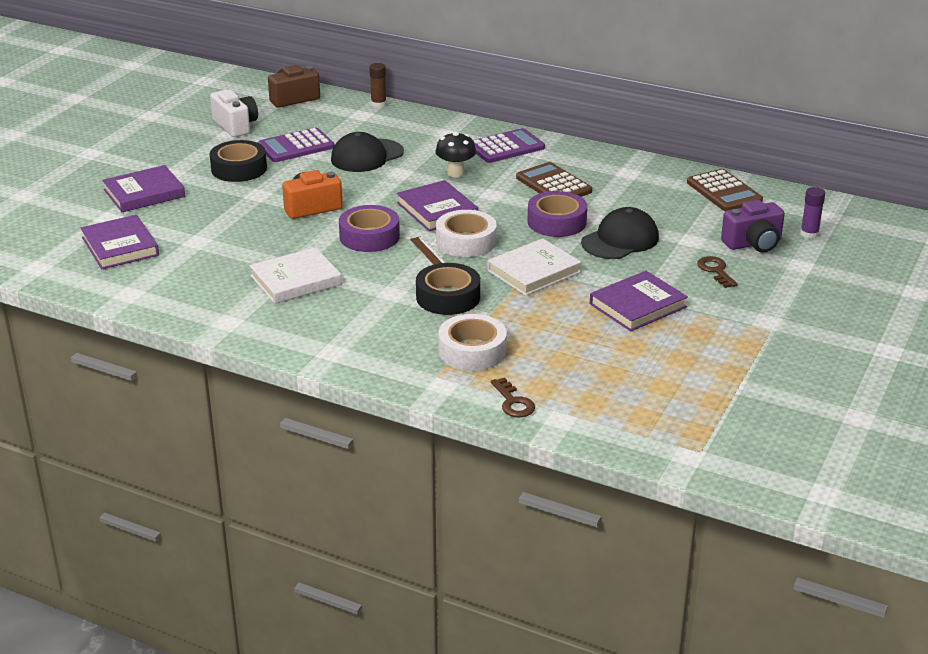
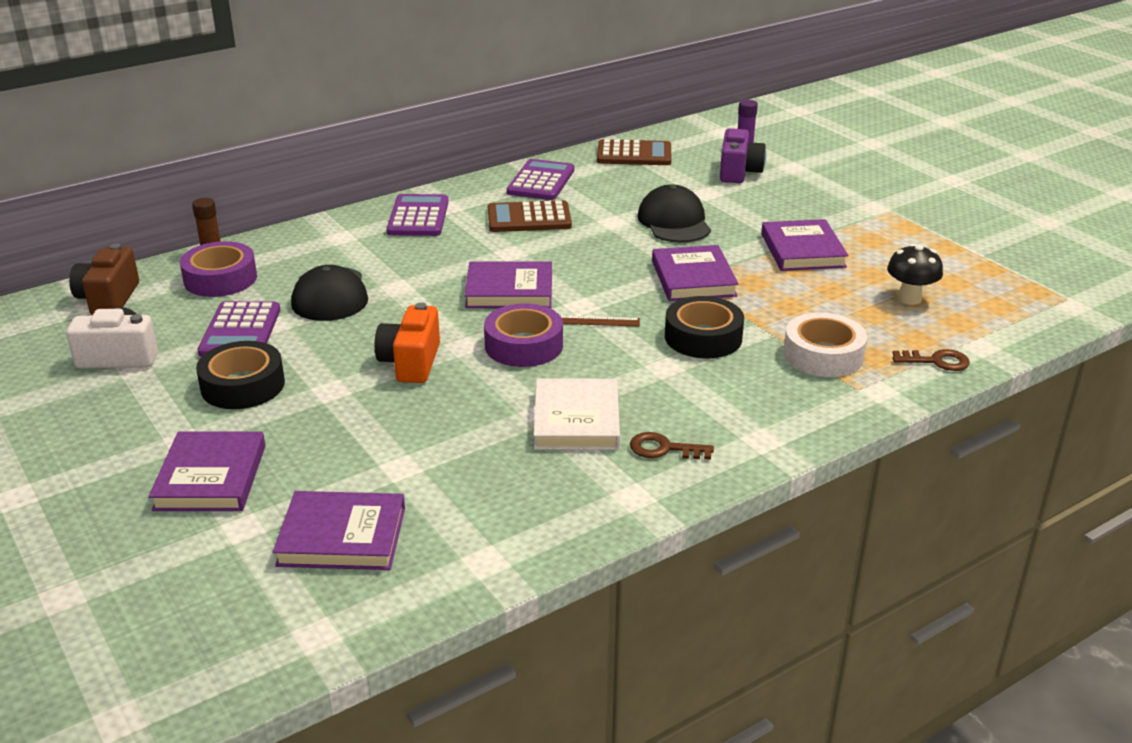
camera: 60 degrees left, 0 degrees up
(455, 173) = (439, 258): black mushroom -> black mushroom (910, 298)
(466, 241) = (596, 294): white tape -> none
(533, 271) = (693, 278): white book -> purple book
(556, 222) = (606, 239): purple tape -> purple tape (220, 279)
(621, 171) = (541, 181): none -> purple calculator
(715, 271) = (771, 200): brown key -> brown key (664, 449)

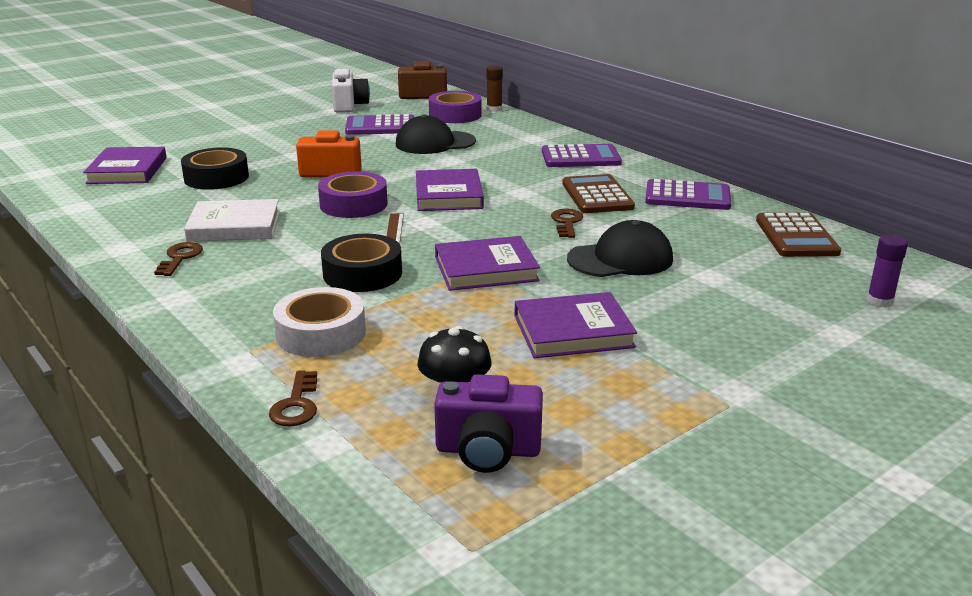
camera: 85 degrees right, 5 degrees down
(211, 477) = (206, 137): purple book -> none
(243, 385) = (309, 134): black tape -> black tape (216, 178)
(593, 237) = (566, 222): none -> brown key
(739, 172) = (791, 296): purple camera -> purple camera (488, 450)

